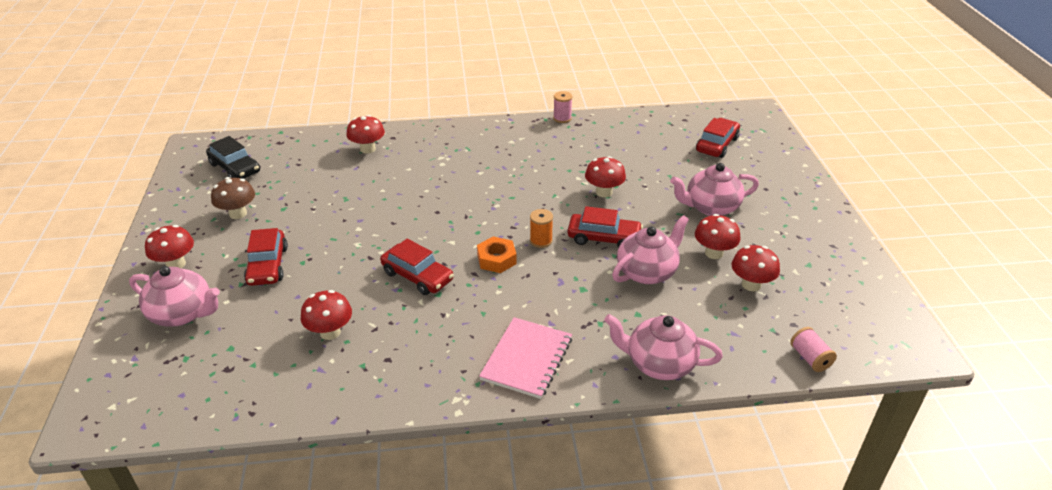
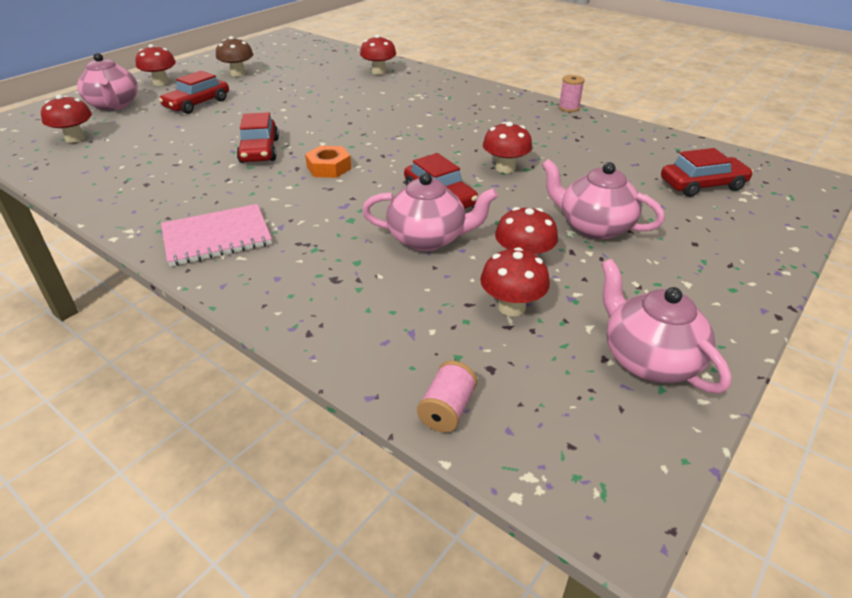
camera: 45 degrees right, 0 degrees up
(235, 168) = (283, 52): black car -> none
(330, 332) = (152, 152): red mushroom -> red mushroom (75, 138)
(541, 241) = (385, 173): orange spool -> none
(659, 364) = (297, 307): pink teapot -> pink teapot (648, 359)

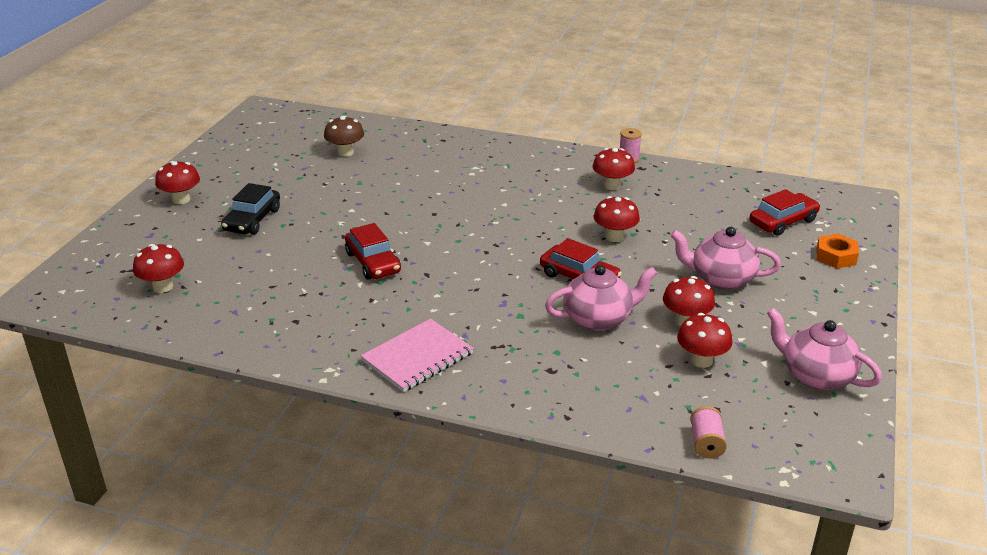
camera: 20 degrees left, 5 degrees down
(114, 105) = (159, 239): pink teapot -> none
(197, 104) = (252, 220): red car -> black car
(238, 73) = (258, 172): brown mushroom -> brown mushroom (345, 152)
(329, 168) = (457, 268): orange nut -> orange nut (836, 256)
(379, 72) = (411, 145): red mushroom -> red mushroom (612, 186)

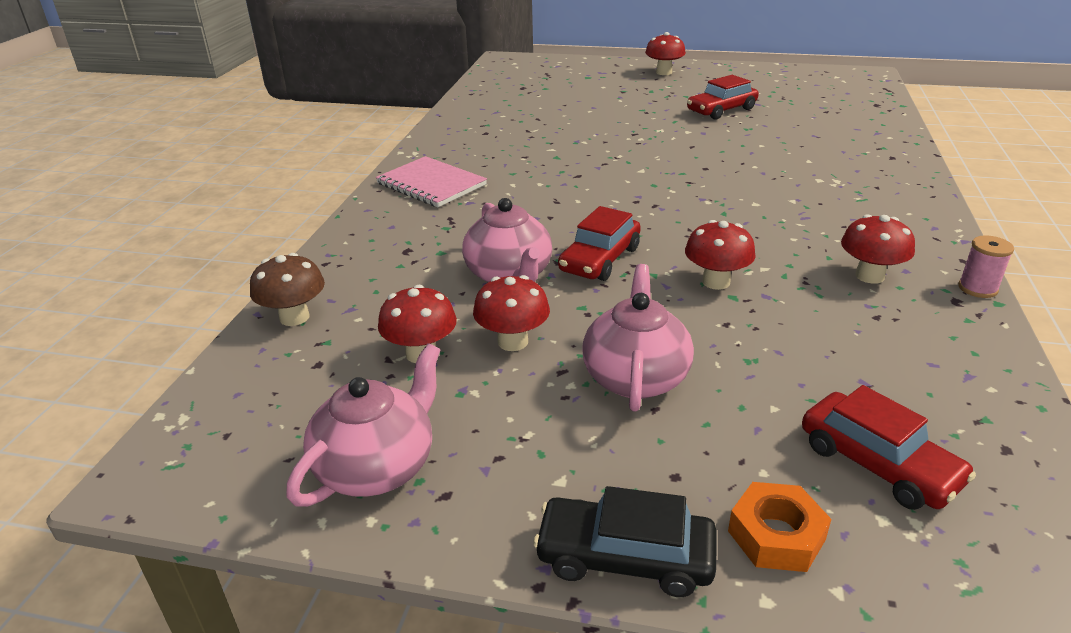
camera: 85 degrees right, 0 degrees up
(163, 287) = (526, 86): red mushroom -> none
(252, 220) = (644, 98): black car -> black car (625, 557)
(345, 152) = (808, 116): brown mushroom -> brown mushroom (294, 317)
(373, 262) = (590, 150): red car -> red car (721, 110)
(706, 443) = (253, 354): pink spool -> none

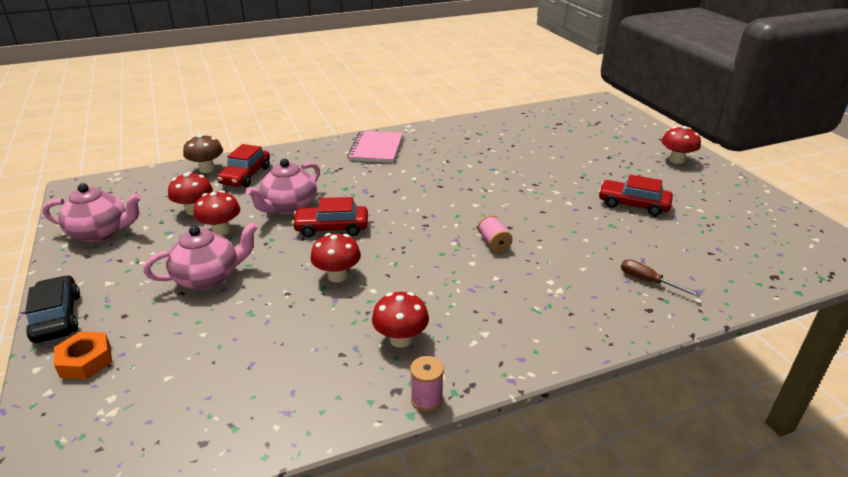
camera: 55 degrees right, 0 degrees up
(728, 183) = (493, 243): none -> pink spool
(850, 144) = (648, 281): none -> brown screwdriver
(878, 464) = (163, 386): red car -> red car (245, 175)

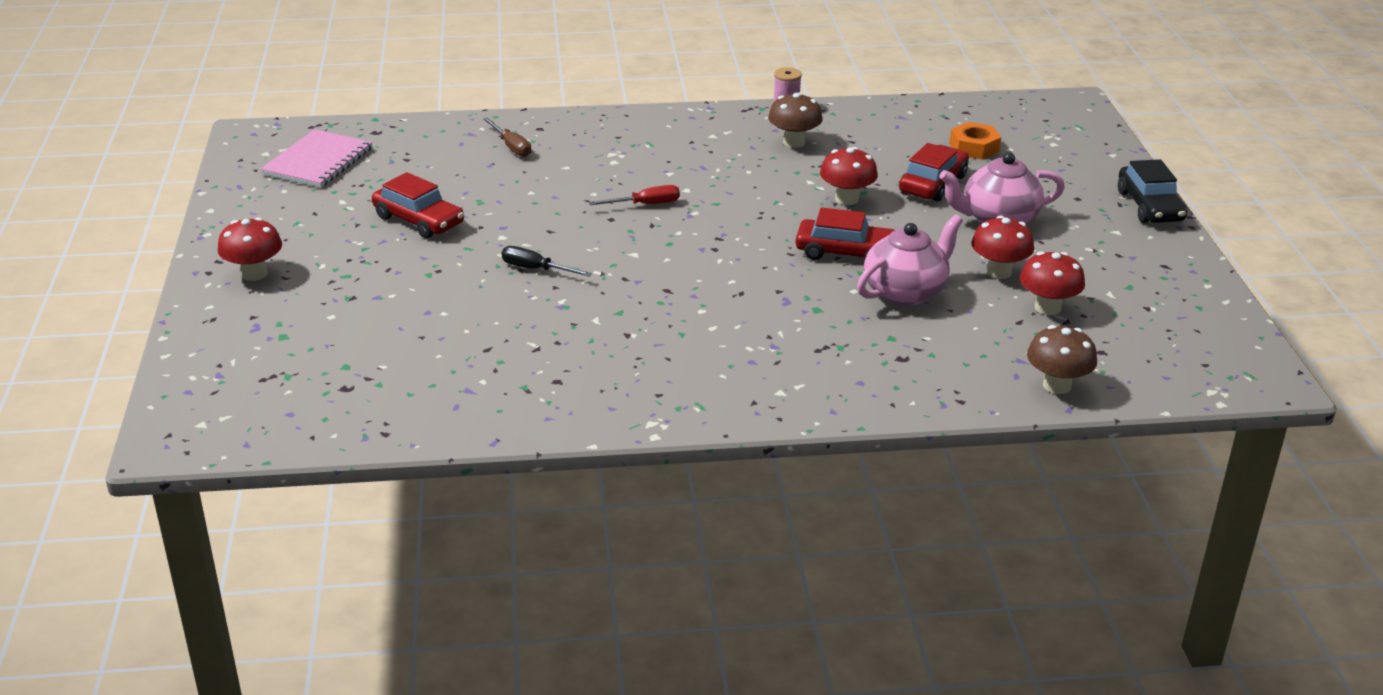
camera: 165 degrees left, 0 degrees up
(86, 361) = (1093, 169): orange nut -> orange nut (974, 147)
(101, 232) = (1169, 294): pink teapot -> none
(245, 175) = (983, 360): red car -> red car (933, 184)
(376, 148) = (742, 383): pink notebook -> pink notebook (318, 161)
(401, 339) = (794, 142): red mushroom -> brown mushroom
(493, 243) = (646, 204): pink spool -> red screwdriver
(527, 185) = (536, 269): none -> black screwdriver

